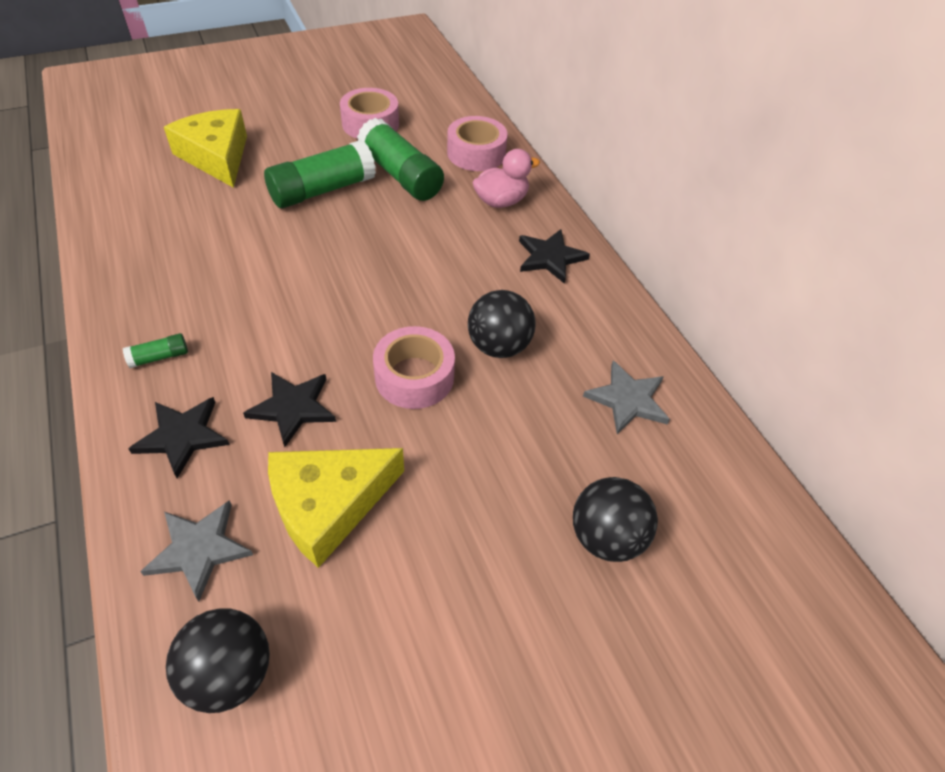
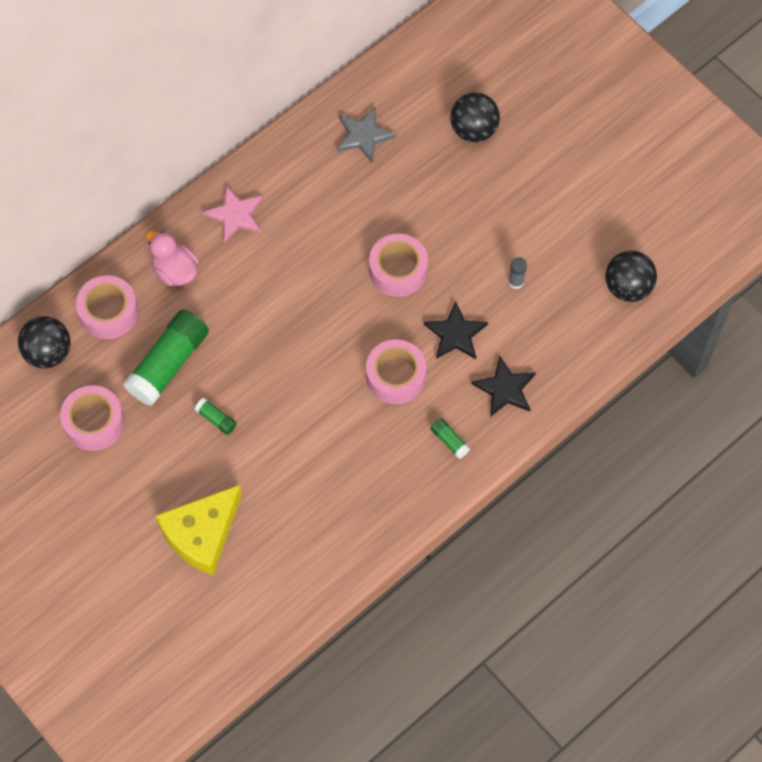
camera: 105 degrees left, 15 degrees up
(199, 549) = (572, 337): grey star -> none
(275, 333) = (395, 376): none -> pink tape
(322, 190) = (216, 419): green glue stick -> green glue stick, size x0.44
(328, 505) = (516, 282): yellow cheese -> grey glue stick
(498, 346) = (347, 226): black ball -> black ball (48, 352)
(550, 257) = (235, 215): black star -> pink star

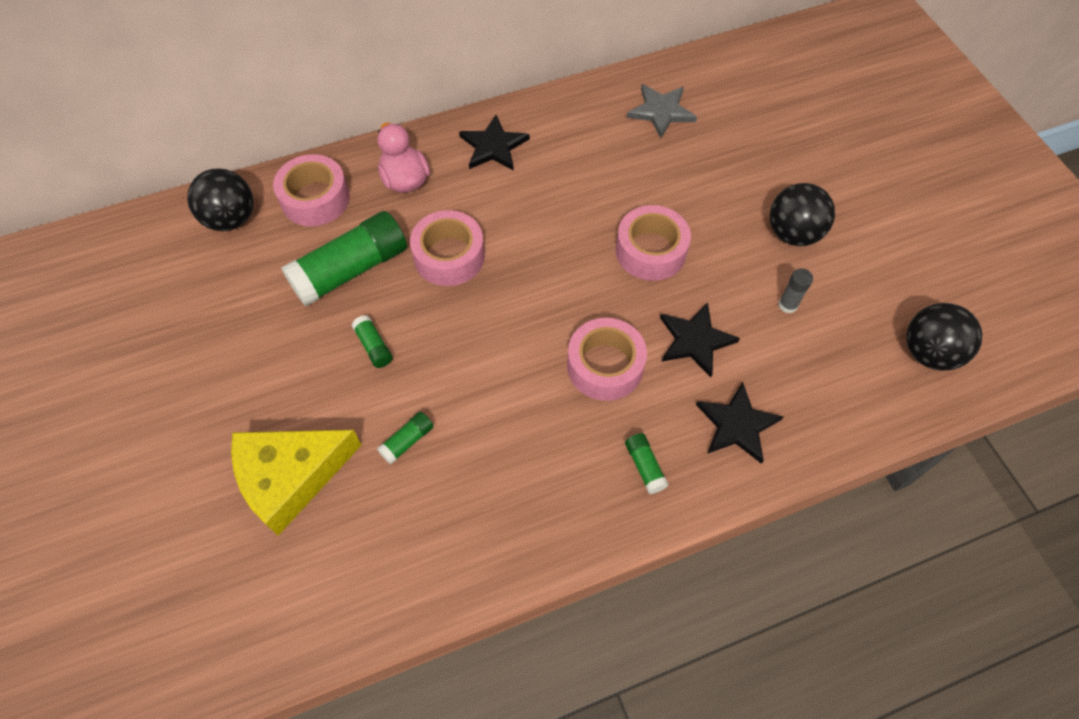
camera: 20 degrees right, 5 degrees down
(94, 422) = (238, 305): pink tape -> pink tape (449, 256)
(235, 215) = (493, 146): pink star -> black star
(274, 481) = (407, 441): none -> green glue stick
(473, 130) = (784, 138): black ball -> black ball (793, 233)

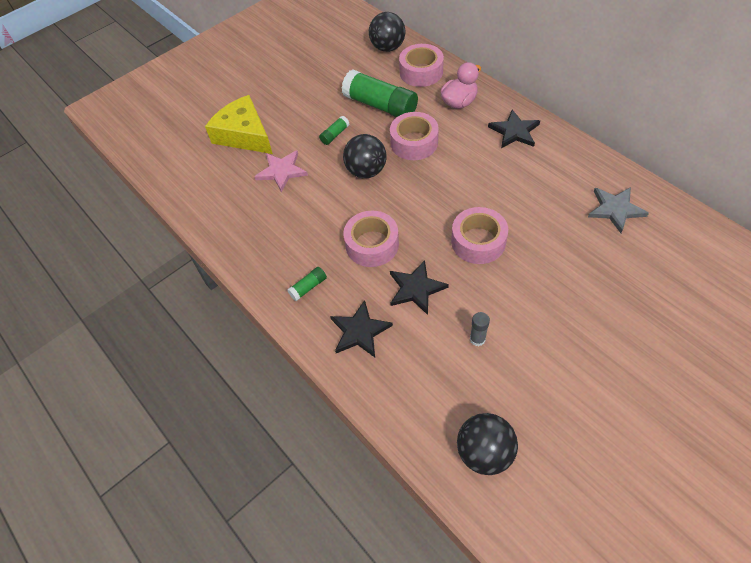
camera: 75 degrees right, 5 degrees down
(407, 441) = (282, 171): green glue stick -> pink star
(793, 233) = (549, 326): black ball -> black ball (366, 171)

